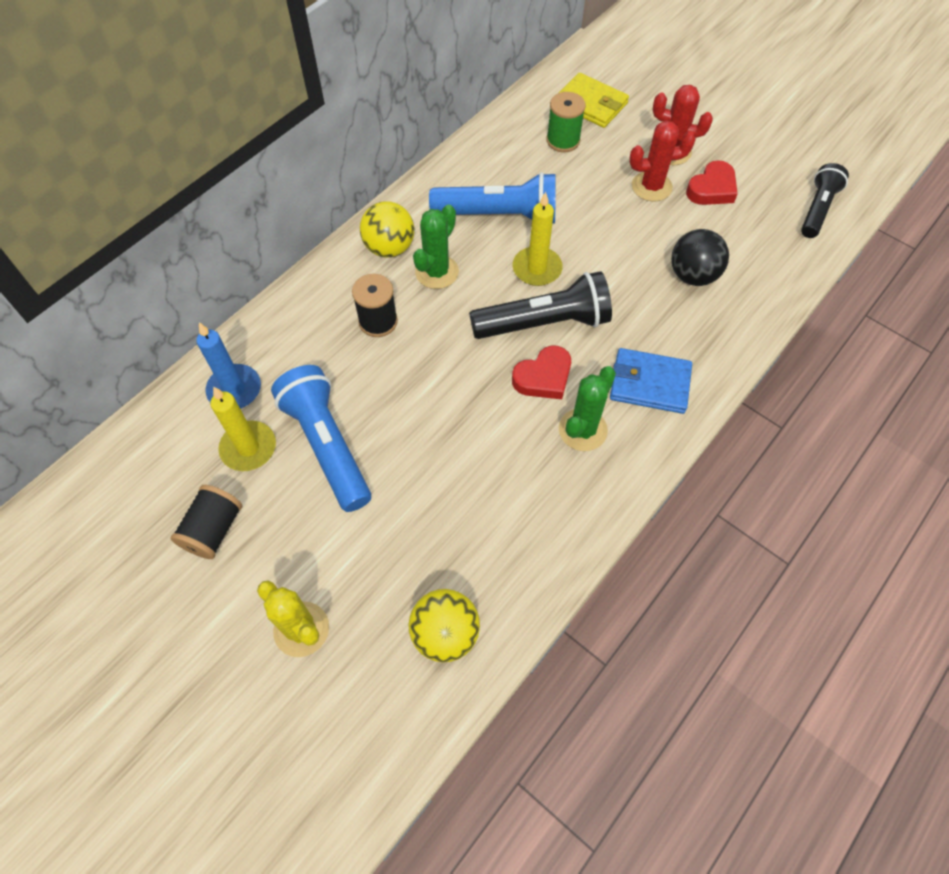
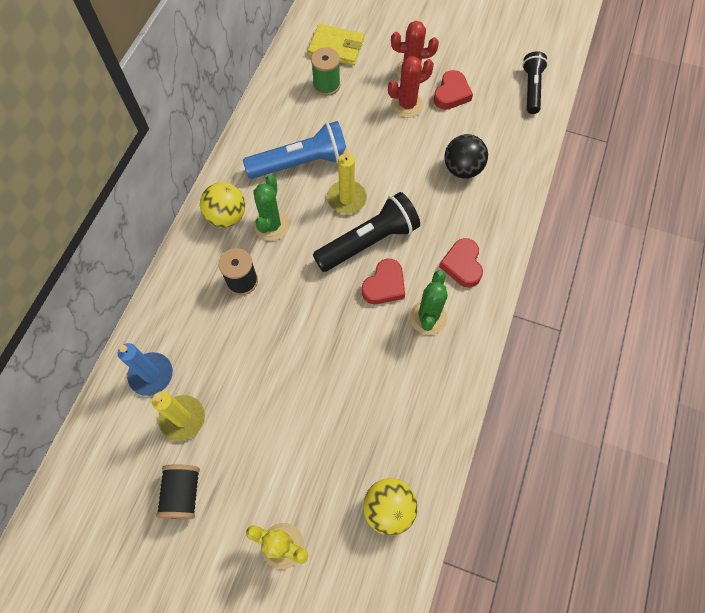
camera: 20 degrees left, 5 degrees up
(327, 445) = (243, 395): blue flashlight -> none
(649, 383) = (462, 265): blue wallet -> red heart

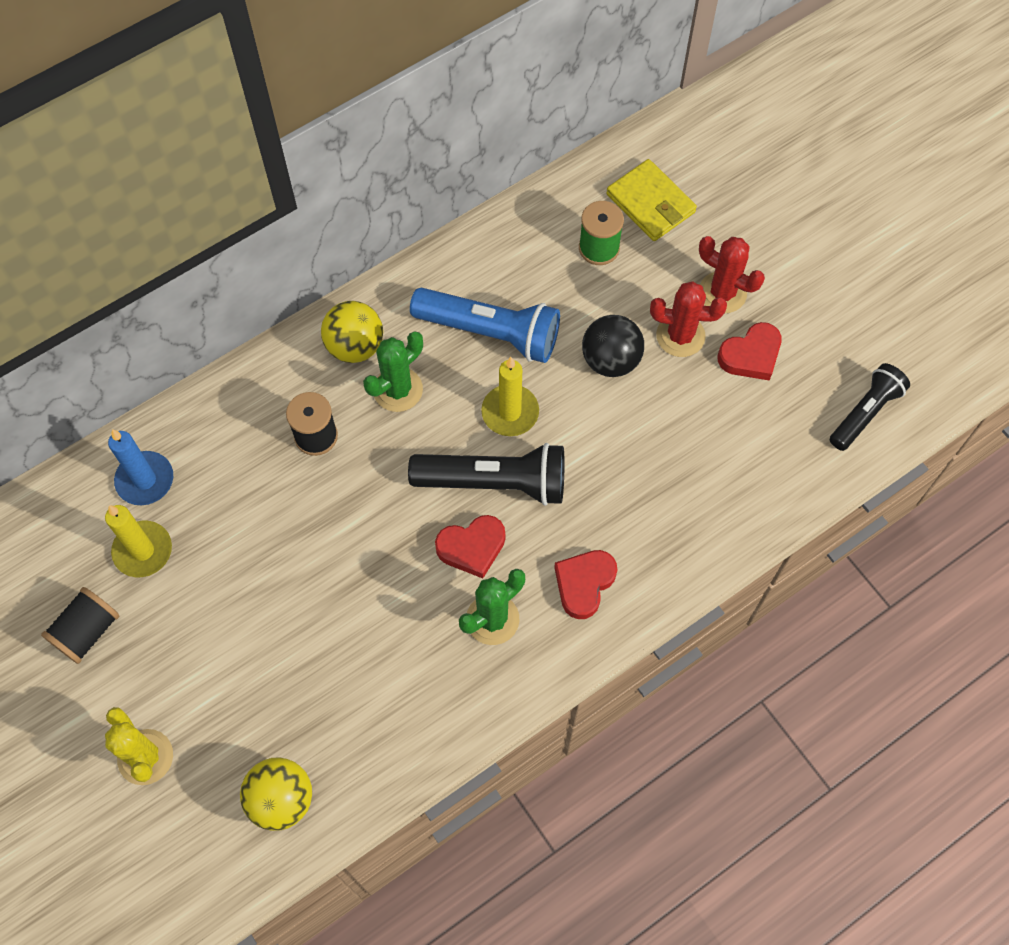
camera: 35 degrees right, 0 degrees up
(462, 169) = (683, 464): black ball -> black ball (610, 360)

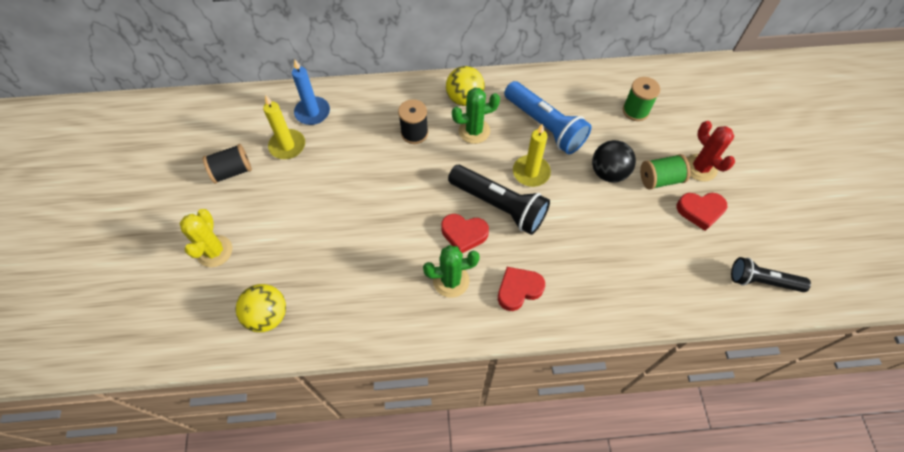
camera: 30 degrees right, 5 degrees down
(650, 203) = (681, 101): yellow wallet -> none
(680, 336) = (660, 179): red cactus -> green spool
(865, 412) = (762, 281): black flashlight -> black flashlight turned 150 degrees counterclockwise

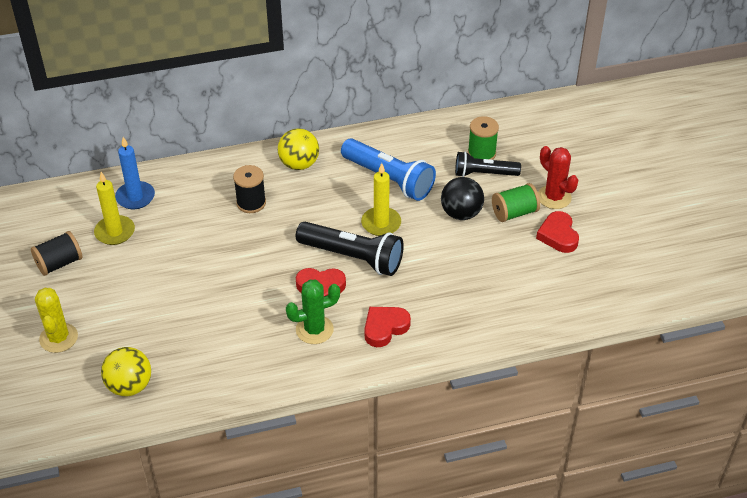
camera: 10 degrees left, 15 degrees down
(474, 131) = (314, 193): green cactus -> none
(700, 211) = (558, 235): red heart -> red heart turned 90 degrees clockwise
(762, 281) = (625, 287): black flashlight -> black flashlight (484, 174)

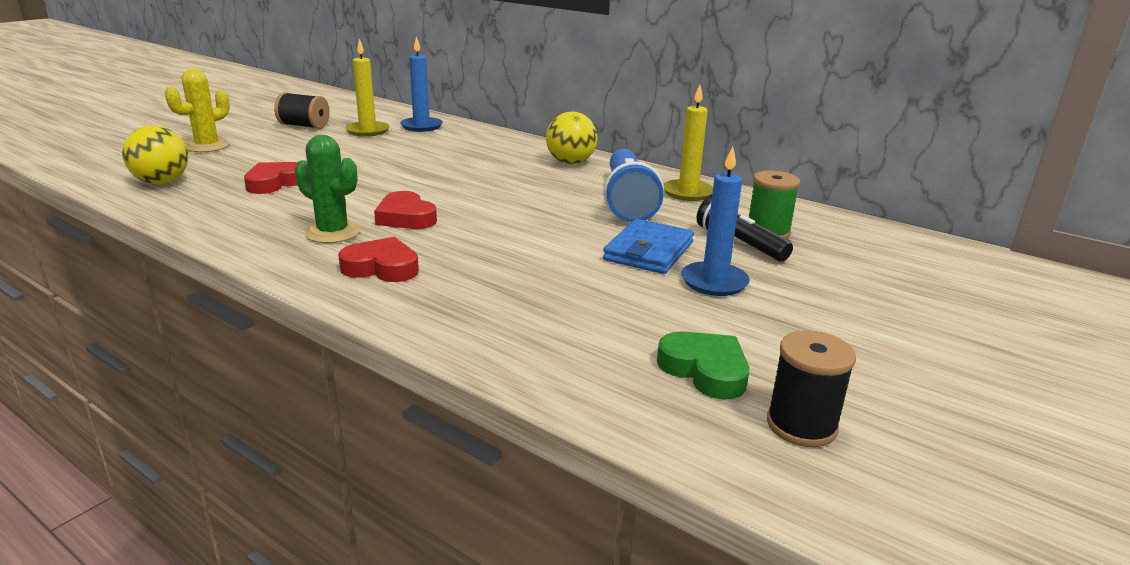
camera: 50 degrees right, 20 degrees down
(251, 203) = (483, 160): black spool -> black spool (801, 425)
(353, 257) = (477, 219): black flashlight -> none
(381, 223) = (553, 217): yellow candle -> yellow candle (688, 192)
(461, 213) = (648, 251): black ball -> blue wallet
(514, 213) = (714, 282): green spool -> blue candle
(554, 197) = (796, 299): red cactus -> none
(558, 235) = (733, 326): red heart -> red heart (275, 183)
(582, 269) = (705, 370): none -> green heart

